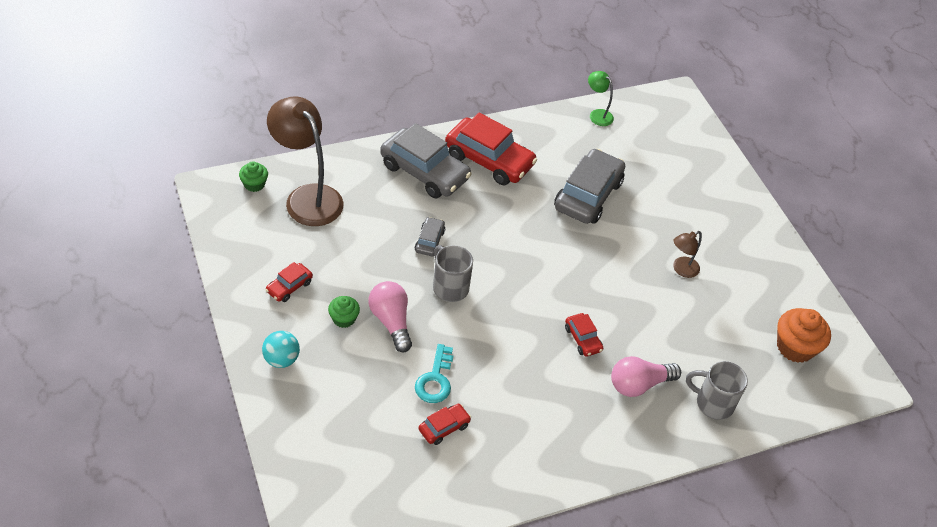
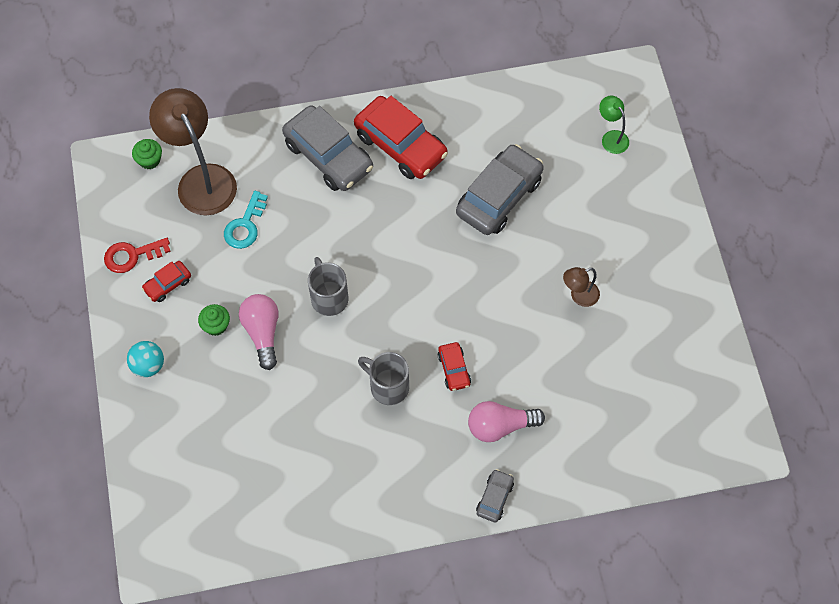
camera: 15 degrees right, 15 degrees up
(249, 264) = (132, 256): none -> red key
(429, 241) = (318, 241): grey car -> grey car (494, 498)
(435, 379) = (295, 401): turquoise key -> turquoise key (245, 225)
(444, 427) = (294, 454): red car -> none
(597, 114) = (533, 92): green lamp -> green lamp (611, 137)
(713, 403) = (572, 454): grey mug -> grey mug (388, 386)
(795, 347) = (678, 398): orange cupcake -> none

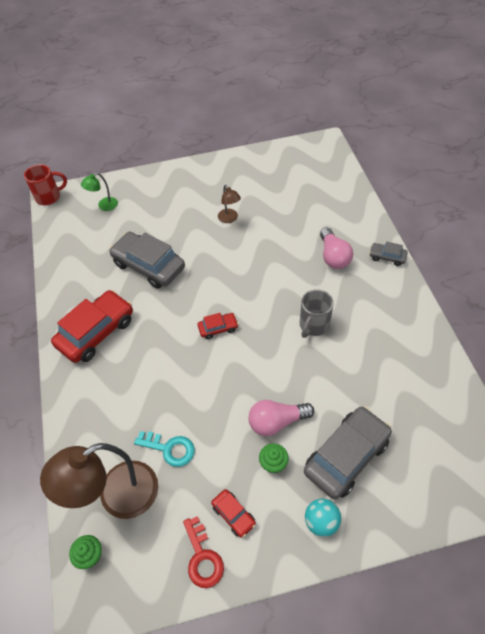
camera: 90 degrees left, 10 degrees down
(328, 156) = (101, 385): grey car -> grey car (346, 456)
(329, 298) = (240, 373): grey mug -> none
(454, 369) = (293, 285): red car -> red car (218, 328)
(632, 69) = (49, 197): none -> red mug

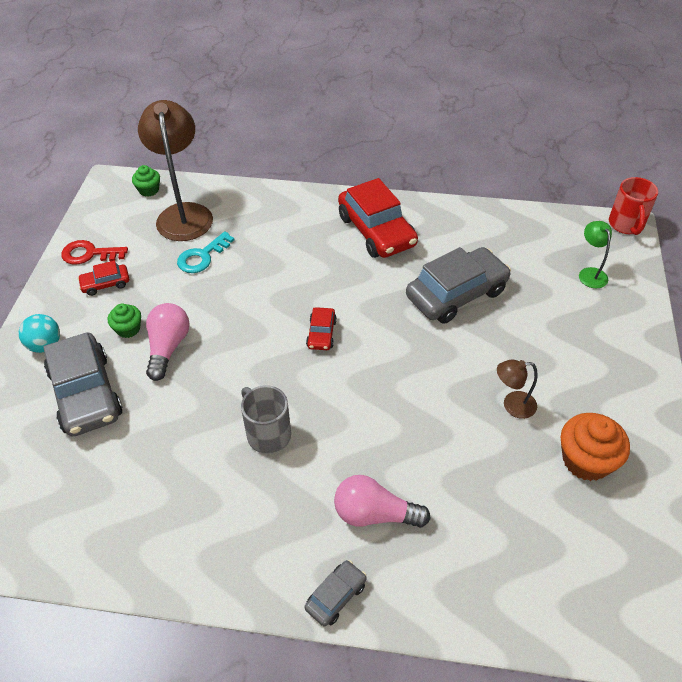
camera: 110 degrees right, 5 degrees down
(250, 185) = (586, 460): none -> orange cupcake

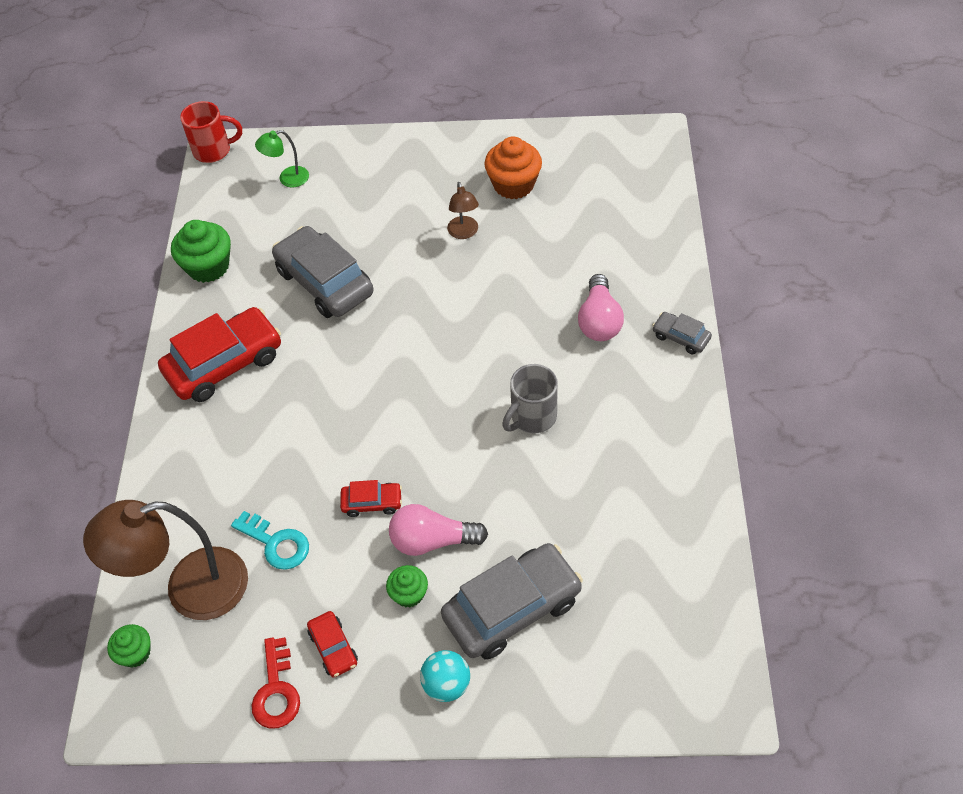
camera: 95 degrees left, 5 degrees up
(321, 334) = (394, 393): red car -> red car (372, 502)
(482, 222) = (208, 266): none -> green cupcake

